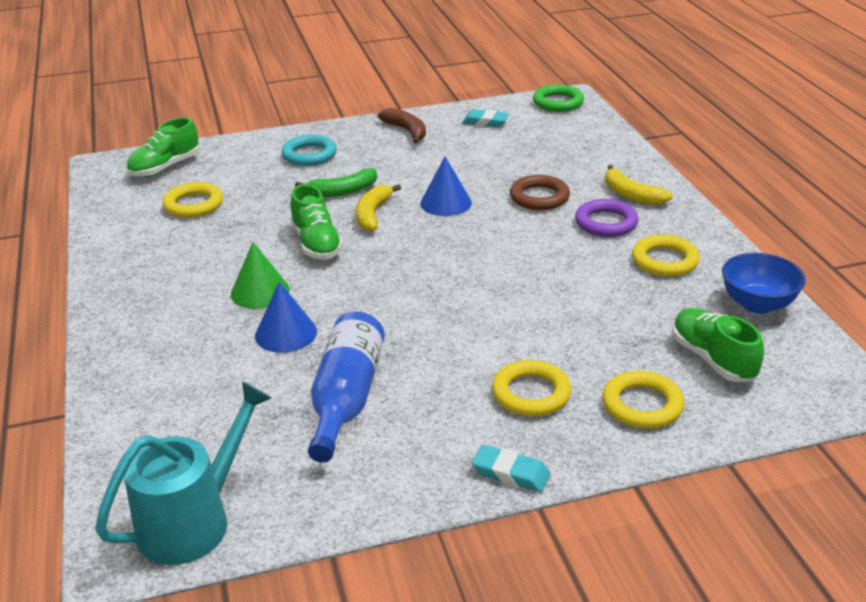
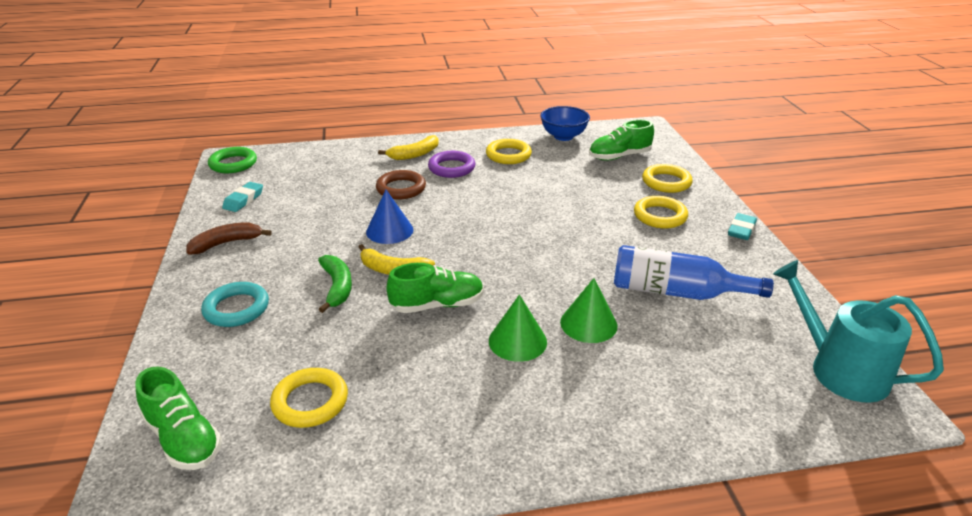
camera: 85 degrees left, 0 degrees up
(286, 333) = (588, 324): blue cone -> green cone

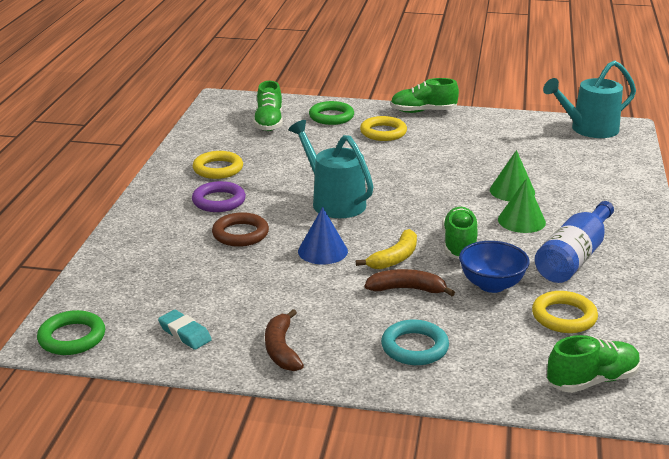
camera: 70 degrees left, 5 degrees down
(337, 287) = (407, 289): green banana -> brown banana
(414, 154) = (167, 216): yellow banana -> none
(485, 218) = (334, 202): none -> turquoise watering can
(563, 136) = (203, 136): blue bowl -> blue bowl (491, 285)
(666, 182) = (331, 117): yellow ring -> green ring
(676, 292) = (489, 153): blue bottle -> blue bottle (574, 257)
(741, 230) = (423, 111): turquoise eraser -> green shoe

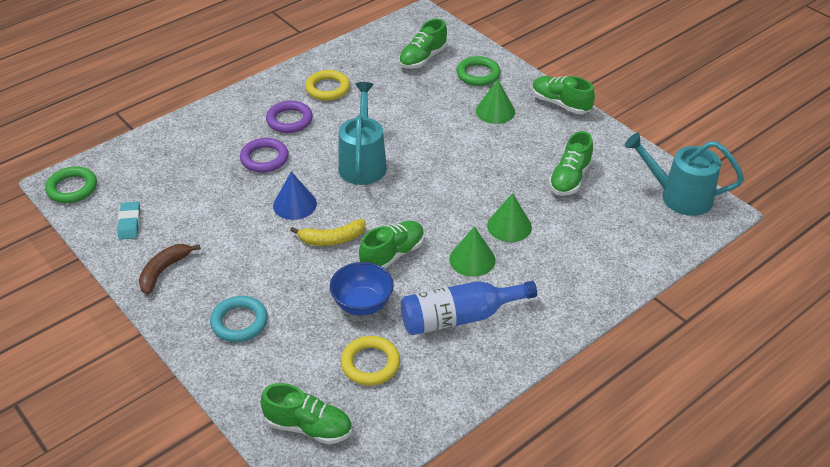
camera: 40 degrees right, 15 degrees up
(240, 234) = (264, 158): brown ring -> purple ring
(383, 132) = (495, 111): yellow ring -> green cone
(407, 289) = (302, 271): brown banana -> none
(504, 148) = (570, 178): none -> green shoe

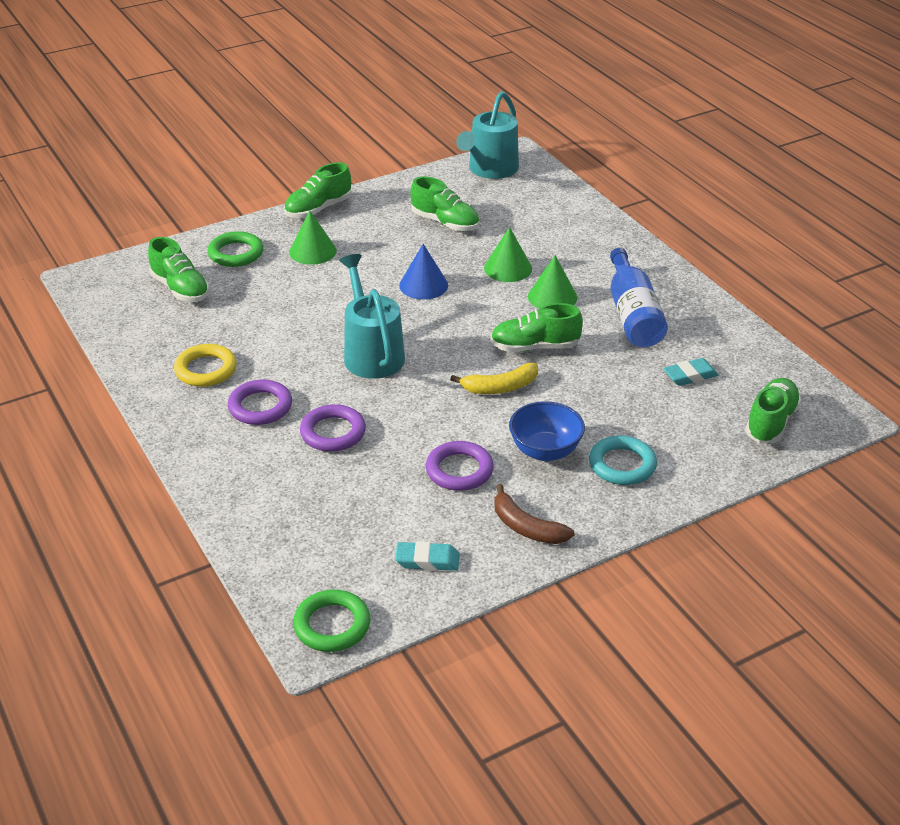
camera: 80 degrees left, 5 degrees down
(226, 228) = (459, 470): none -> purple ring
(295, 204) = (431, 412): blue cone -> blue cone (423, 285)
(332, 239) = (500, 387): yellow banana -> yellow banana turned 75 degrees clockwise
(362, 304) = (606, 374): blue bowl -> blue bowl (545, 451)
(363, 163) = (371, 354): turquoise watering can -> turquoise watering can turned 60 degrees clockwise
(370, 364) = (690, 376): yellow ring -> turquoise eraser
(392, 255) = (535, 347): green shoe -> green shoe turned 60 degrees counterclockwise

